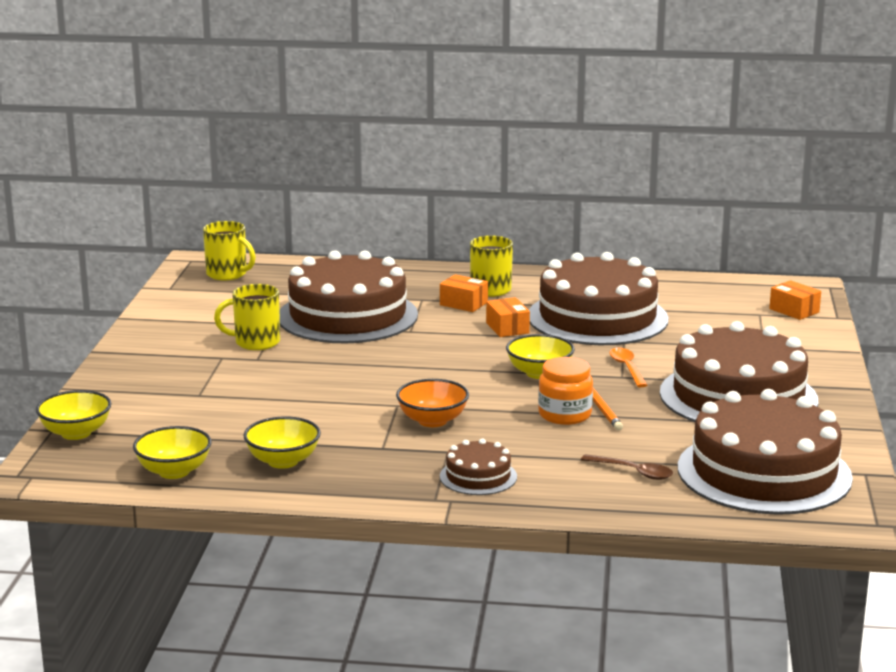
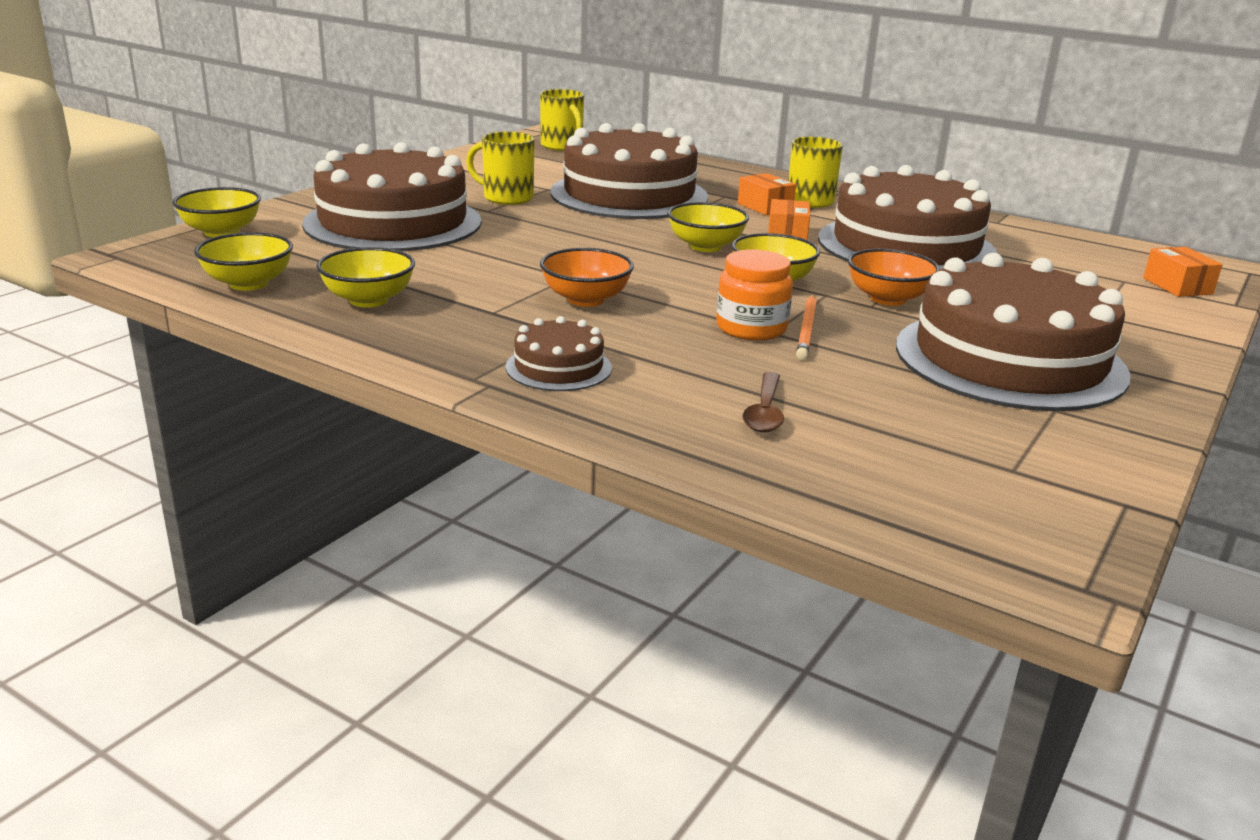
camera: 25 degrees right, 5 degrees up
(461, 353) = (705, 246): none -> yellow bowl
(627, 368) = (888, 299): orange spoon -> orange bowl
(633, 472) = (765, 412): brown spoon -> brown spoon turned 45 degrees clockwise
(764, 472) = (957, 461): brown cake -> brown cake (393, 222)

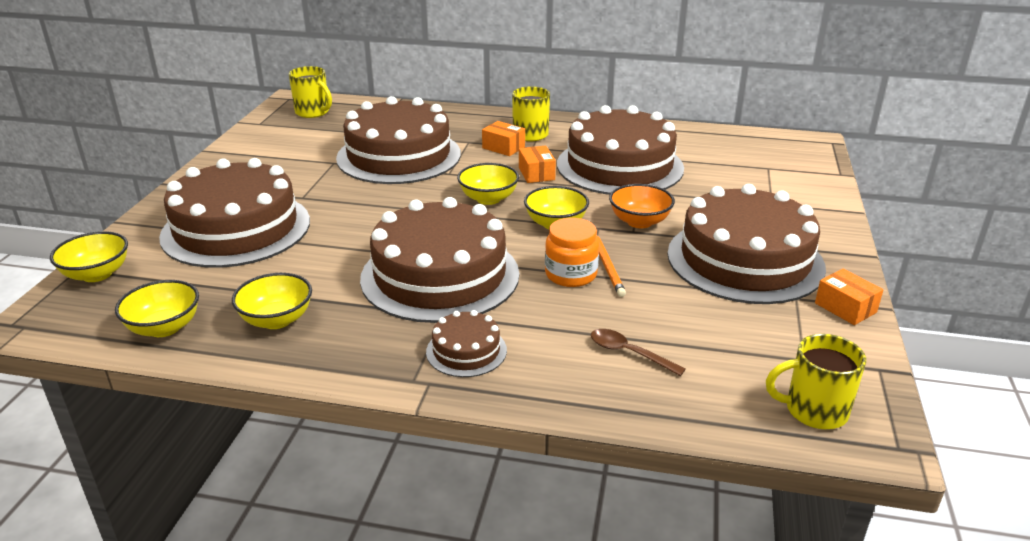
camera: 20 degrees left, 5 degrees up
(506, 198) = (308, 180): yellow mug -> yellow mug (814, 411)
(586, 299) = (440, 276): orange bowl -> brown cake
(765, 412) = (629, 353): brown spoon -> brown spoon turned 135 degrees clockwise
(1177, 286) = (800, 165): orange box -> orange box (845, 308)

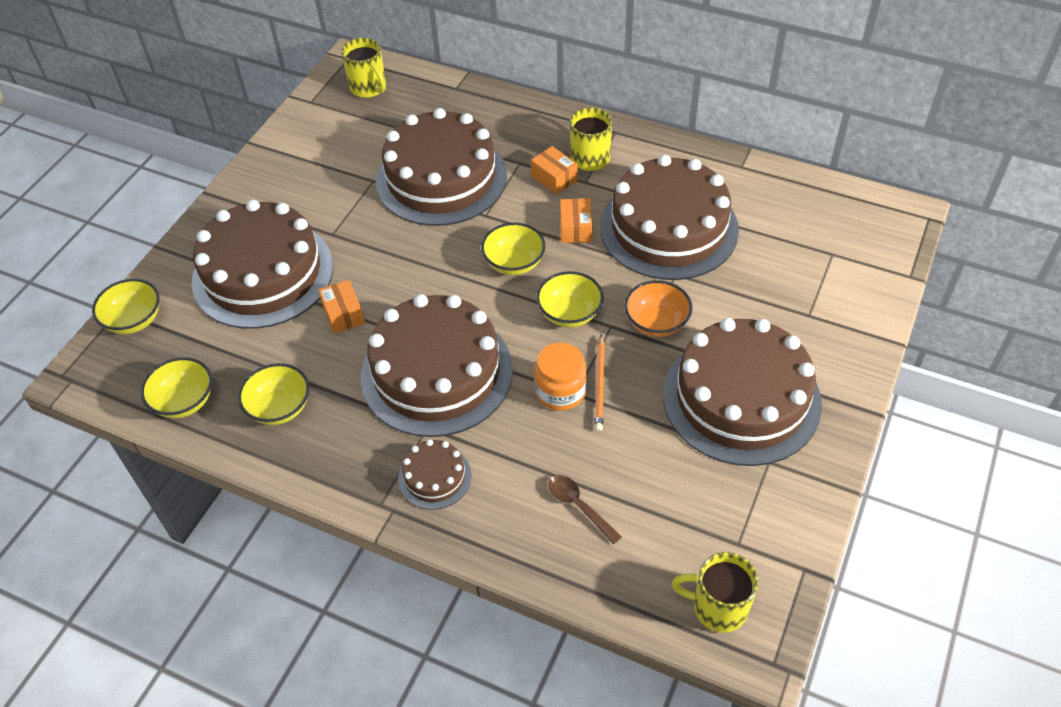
camera: 15 degrees right, 20 degrees up
(845, 308) = (811, 483): orange box -> orange box (343, 314)

